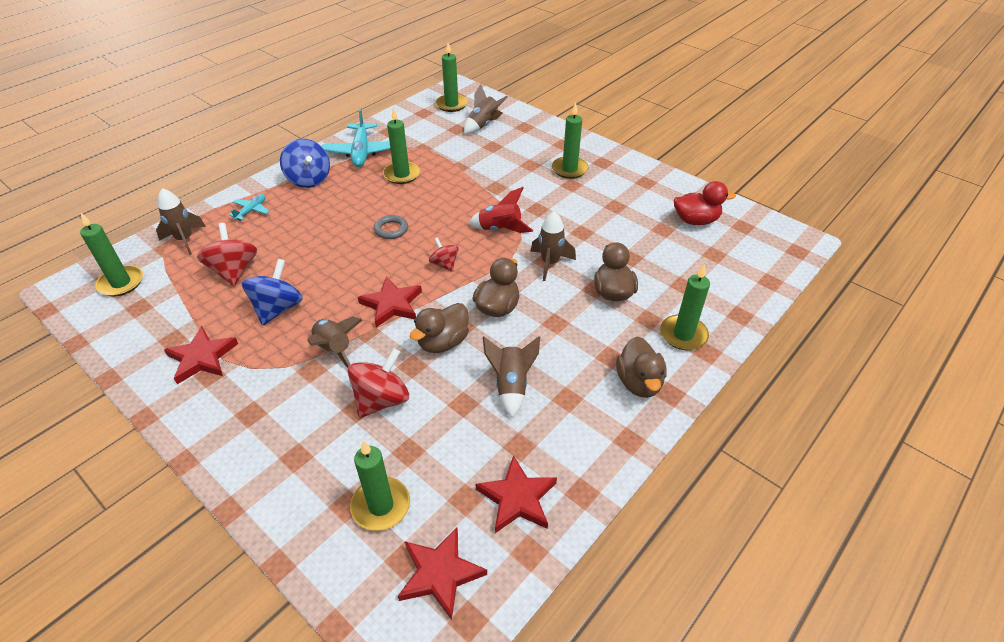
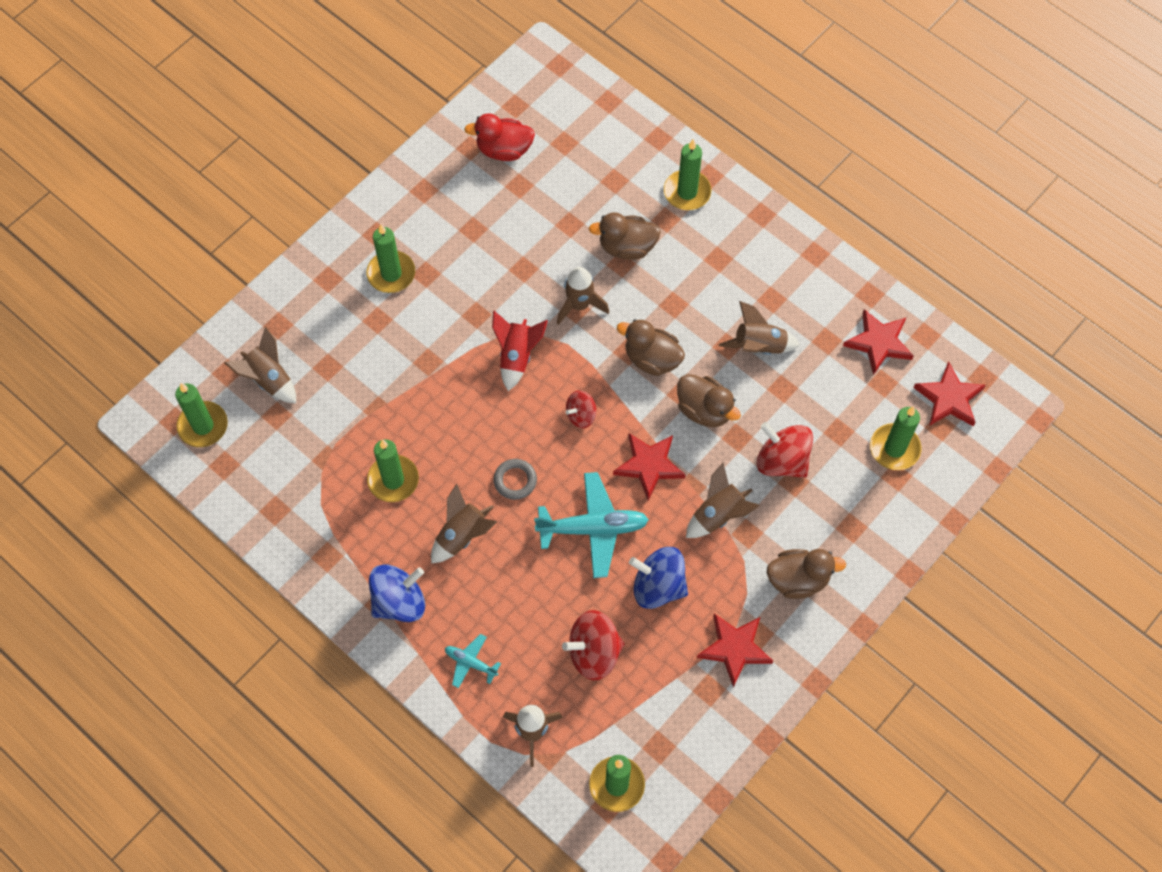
camera: 90 degrees left, 20 degrees up
(351, 205) = (462, 535): none -> brown rocket
(361, 152) = (331, 541): turquoise plane -> turquoise plane (593, 528)
(639, 382) = (750, 238): brown duck -> brown duck (798, 580)
(695, 220) = (504, 150): red duck -> red duck turned 90 degrees counterclockwise

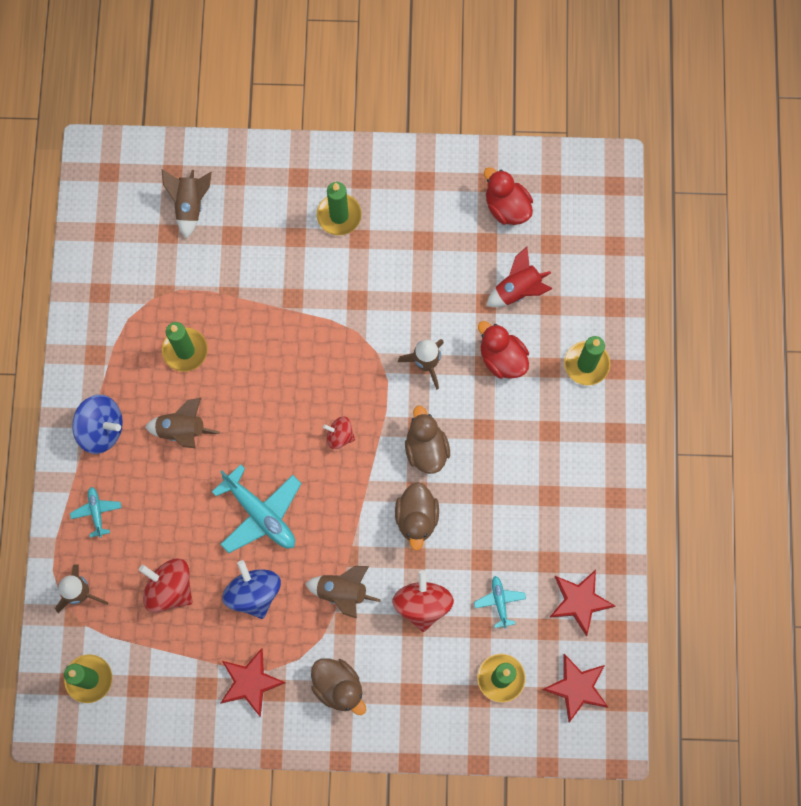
camera: 50 degrees right, 10 degrees up
(203, 426) = (120, 193): green candle -> none
(515, 480) = (252, 432): grey ring -> none
(517, 356) = (348, 354): red rocket -> red rocket (518, 290)
(627, 247) = (502, 358): brown duck -> red duck
(649, 465) = (340, 514): red star -> none
(759, 346) = (501, 516): brown rocket -> none
(829, 401) = (499, 602): none -> turquoise plane

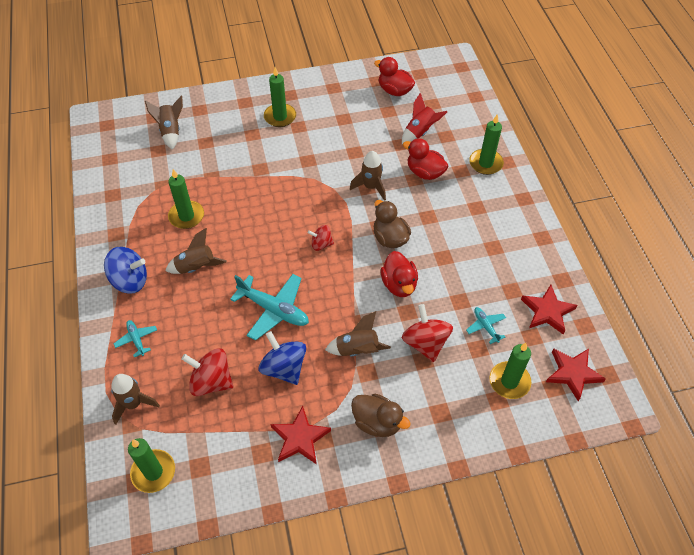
camera: 15 degrees left, 20 degrees down
(416, 518) = (399, 284): brown duck -> red duck

